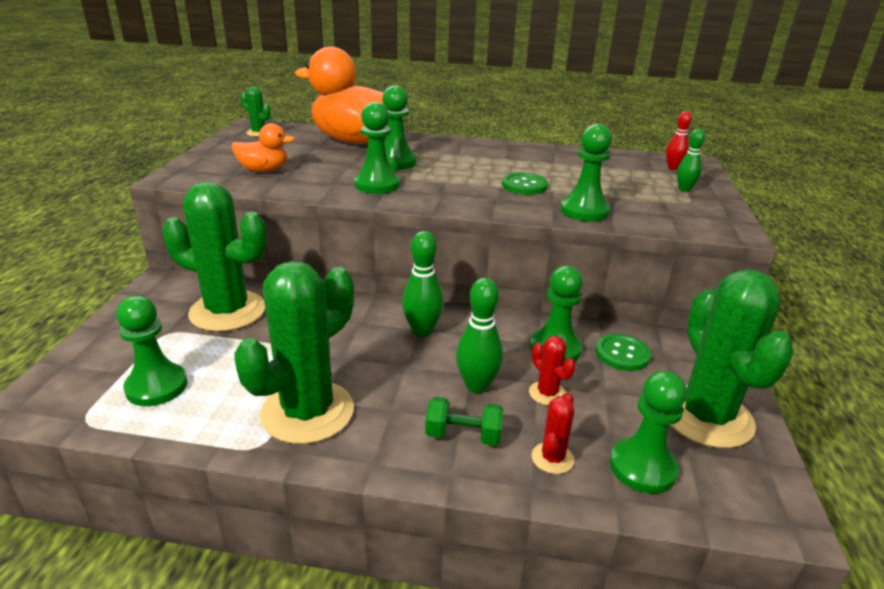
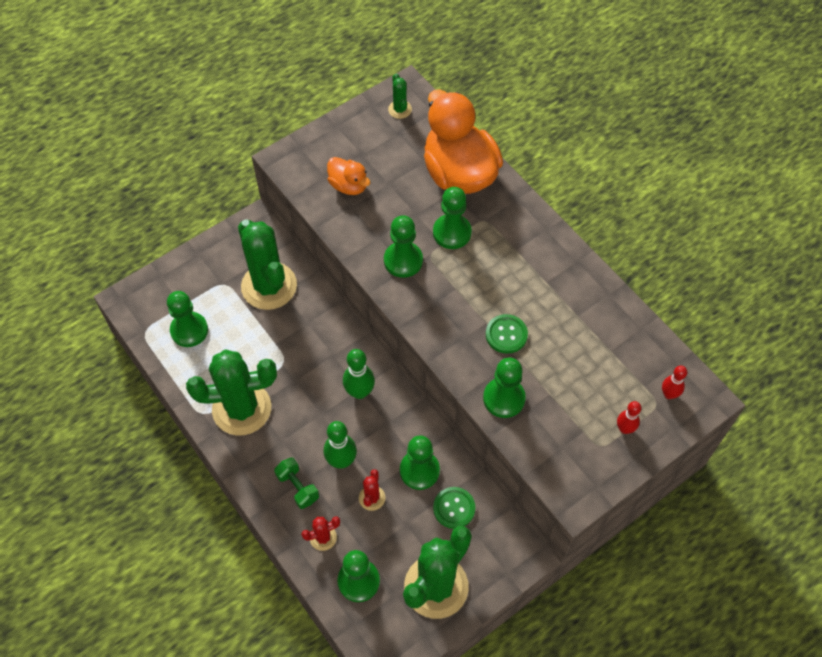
camera: 45 degrees right, 30 degrees up
(684, 189) = (624, 429): green bowling pin -> red bowling pin

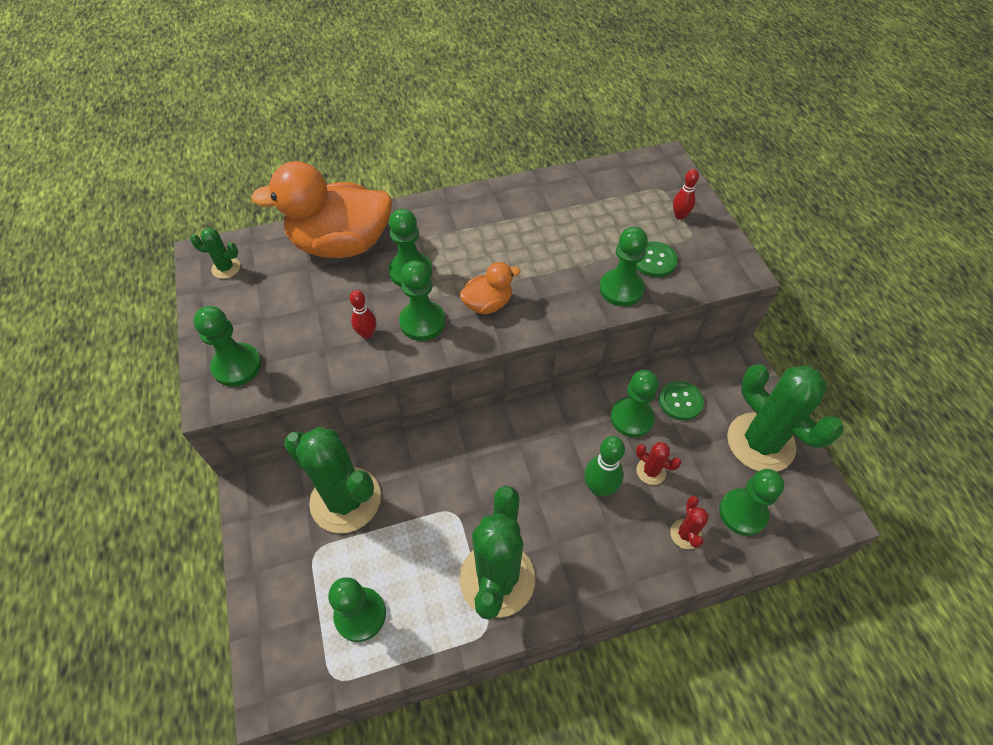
camera: 70 degrees left, 5 degrees down
(269, 286) = (345, 500): green cactus -> green cactus turned 45 degrees clockwise
(297, 487) = (618, 543): green dumbbell -> none
(315, 160) = (237, 366): none -> green pawn
(348, 185) = (295, 343): orange duck -> orange duck (488, 304)
(359, 392) = (523, 445): green bowling pin -> none
(506, 334) = (550, 266): green button -> green button (654, 260)
(669, 394) = (654, 178): red bowling pin -> red bowling pin (367, 334)

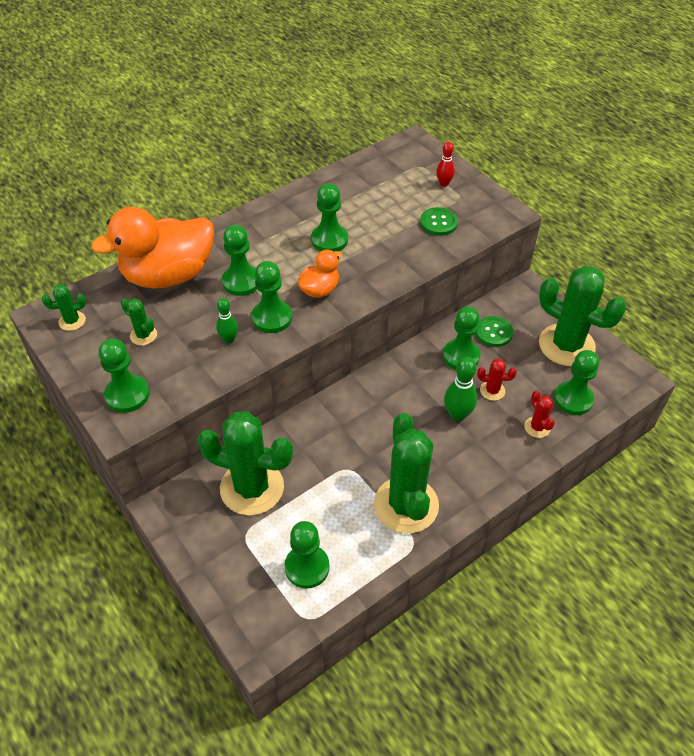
camera: 20 degrees left, 5 degrees down
(285, 304) = (143, 335): none -> green cactus
(367, 334) = (229, 339): red bowling pin -> green bowling pin
(621, 289) = (422, 251): green pawn -> green pawn (329, 240)

